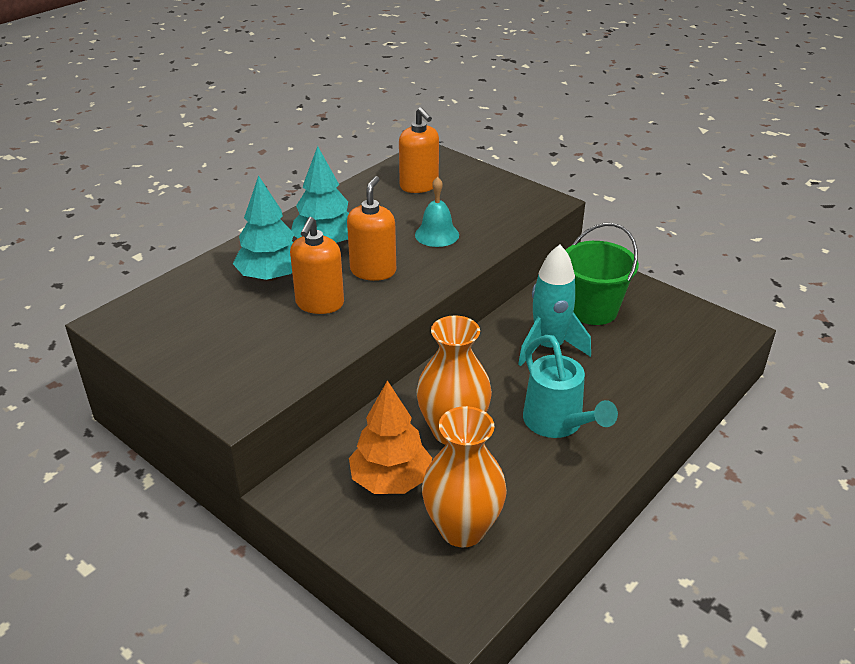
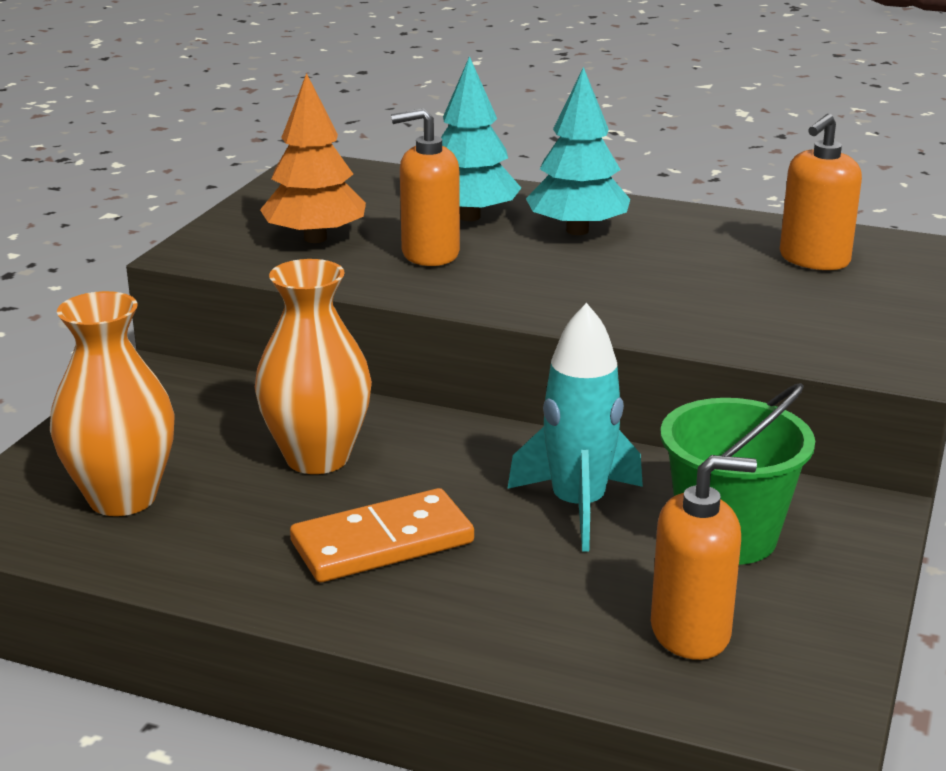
camera: 70 degrees right, 10 degrees down
(373, 271) = (537, 270): orange soap dispenser -> orange soap dispenser (691, 632)
(391, 480) = (198, 431): orange tree -> orange tree (315, 238)
(437, 234) = (680, 295): turquoise bell -> none
(557, 423) = (382, 542): turquoise watering can -> orange domino

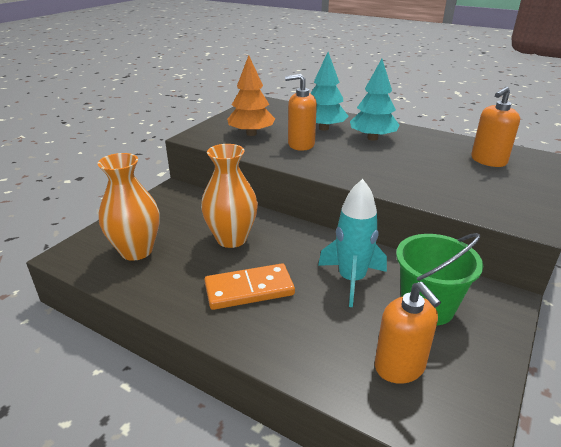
camera: 10 degrees right, 5 degrees up
(691, 632) = (400, 366): orange soap dispenser -> orange soap dispenser turned 60 degrees clockwise

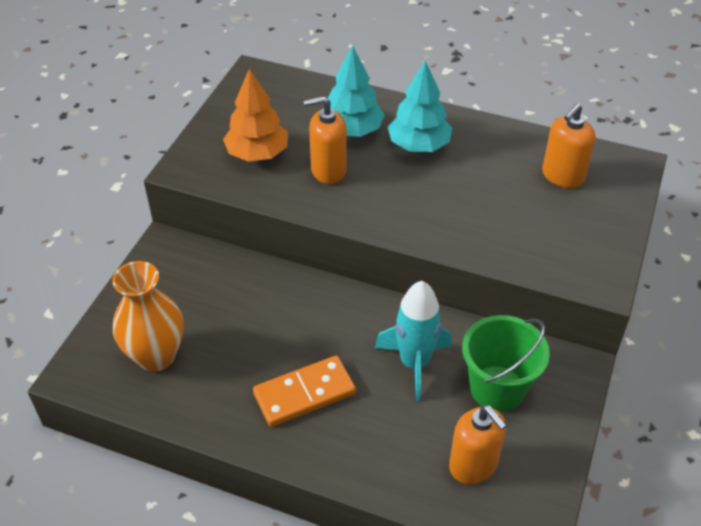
camera: 10 degrees left, 15 degrees up
(231, 239) = (265, 321): orange vase -> none

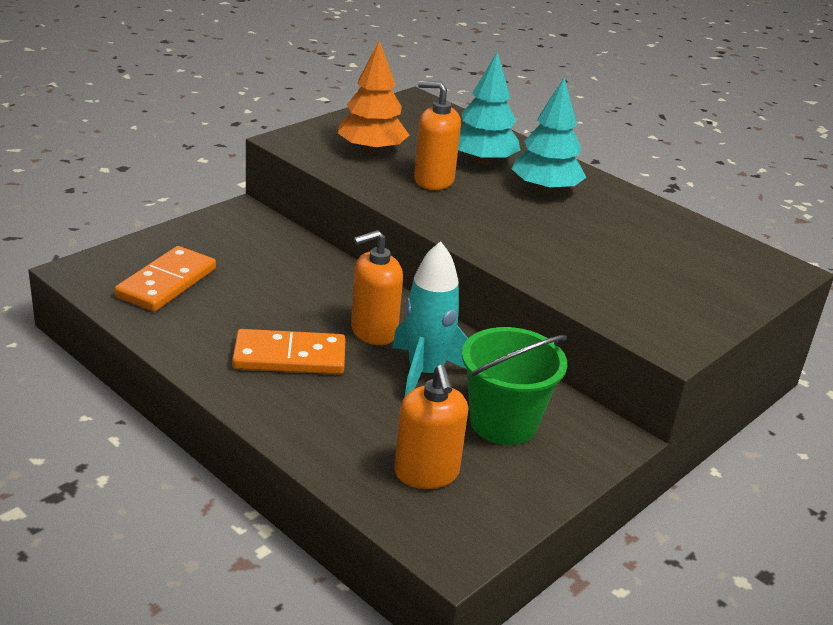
camera: 20 degrees right, 15 degrees down
(156, 356) = (167, 283): orange vase -> orange domino
(562, 176) = (691, 254): orange soap dispenser -> orange soap dispenser (373, 331)

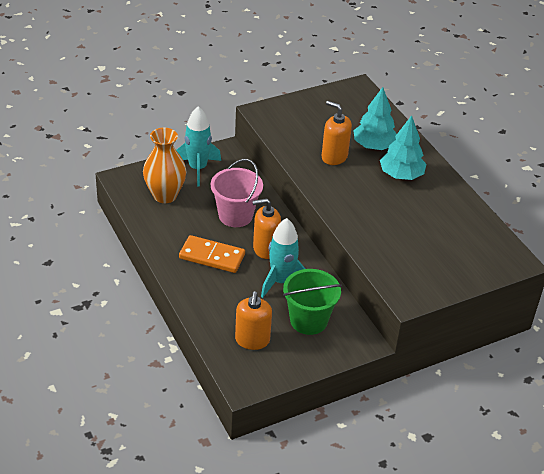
camera: 20 degrees right, 10 degrees up
(167, 283) = (165, 195): orange domino -> orange vase
(206, 240) = (197, 168): none -> turquoise rocket
(300, 293) = (235, 215): none -> pink bucket
(371, 150) = (307, 127): orange tree -> none

